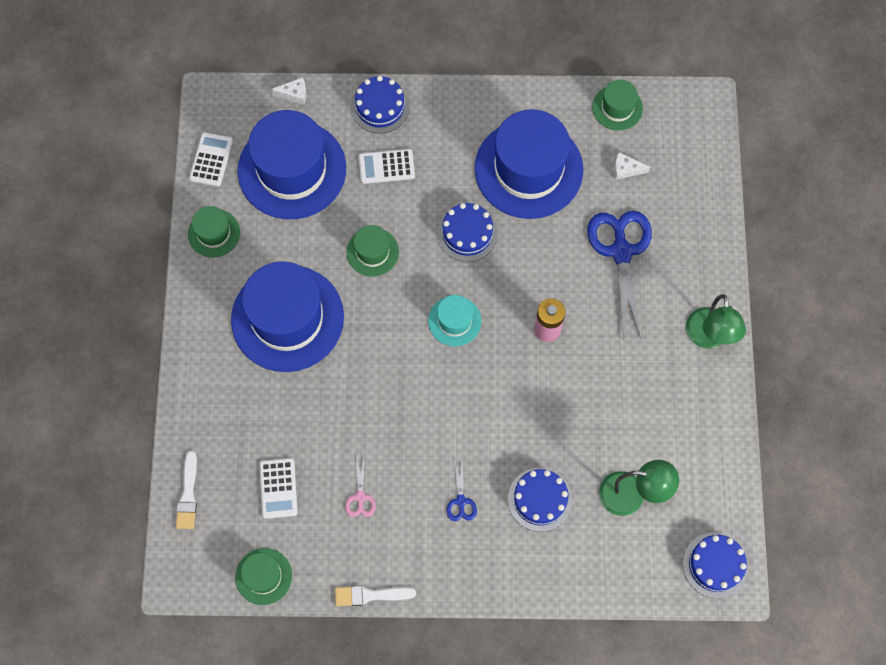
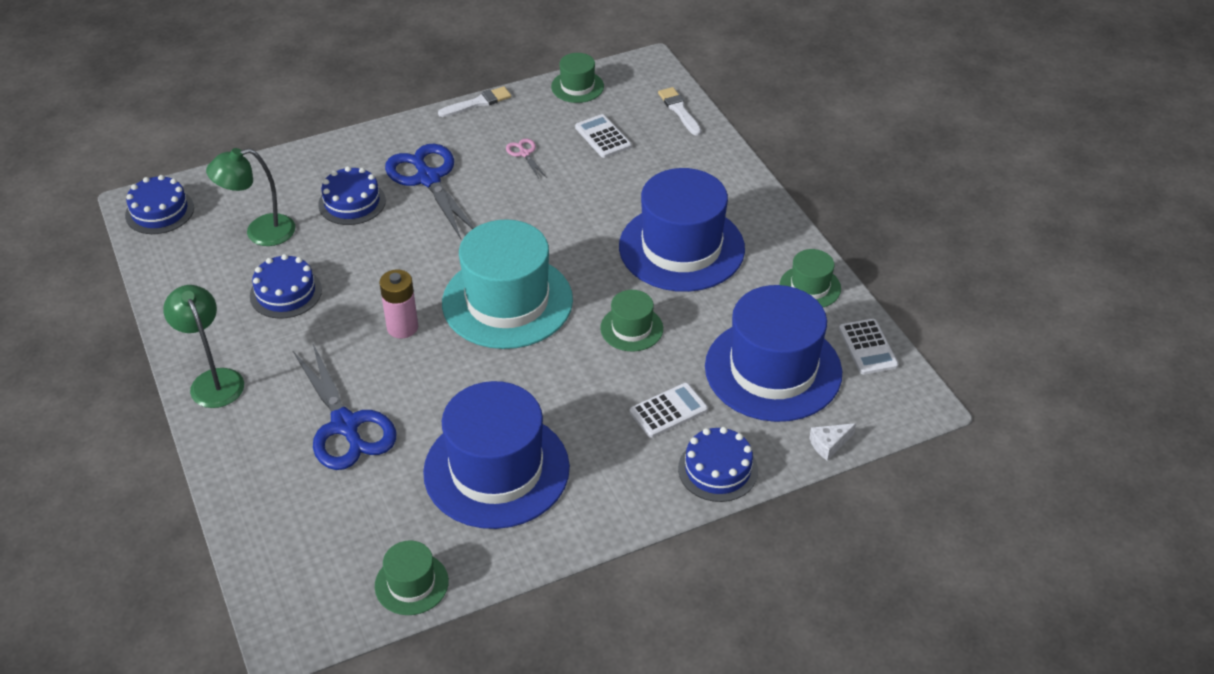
camera: 155 degrees right, 25 degrees down
(454, 321) = (507, 301): turquoise hat -> turquoise hat, size x2.11
(461, 501) = (428, 179): blue scissors -> blue scissors, size x2.25
(467, 233) = (536, 380): blue cake -> blue cake (286, 293)
(626, 169) = (372, 514): white cheese -> none

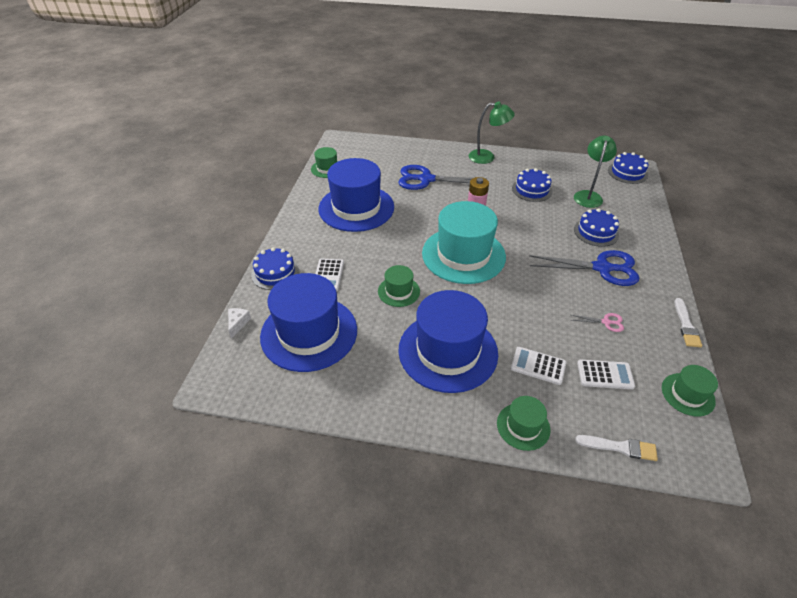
camera: 125 degrees right, 0 degrees up
(810, 287) = (353, 397): green hat -> green hat (523, 426)
(868, 347) = (276, 391): white calculator -> white calculator (538, 366)

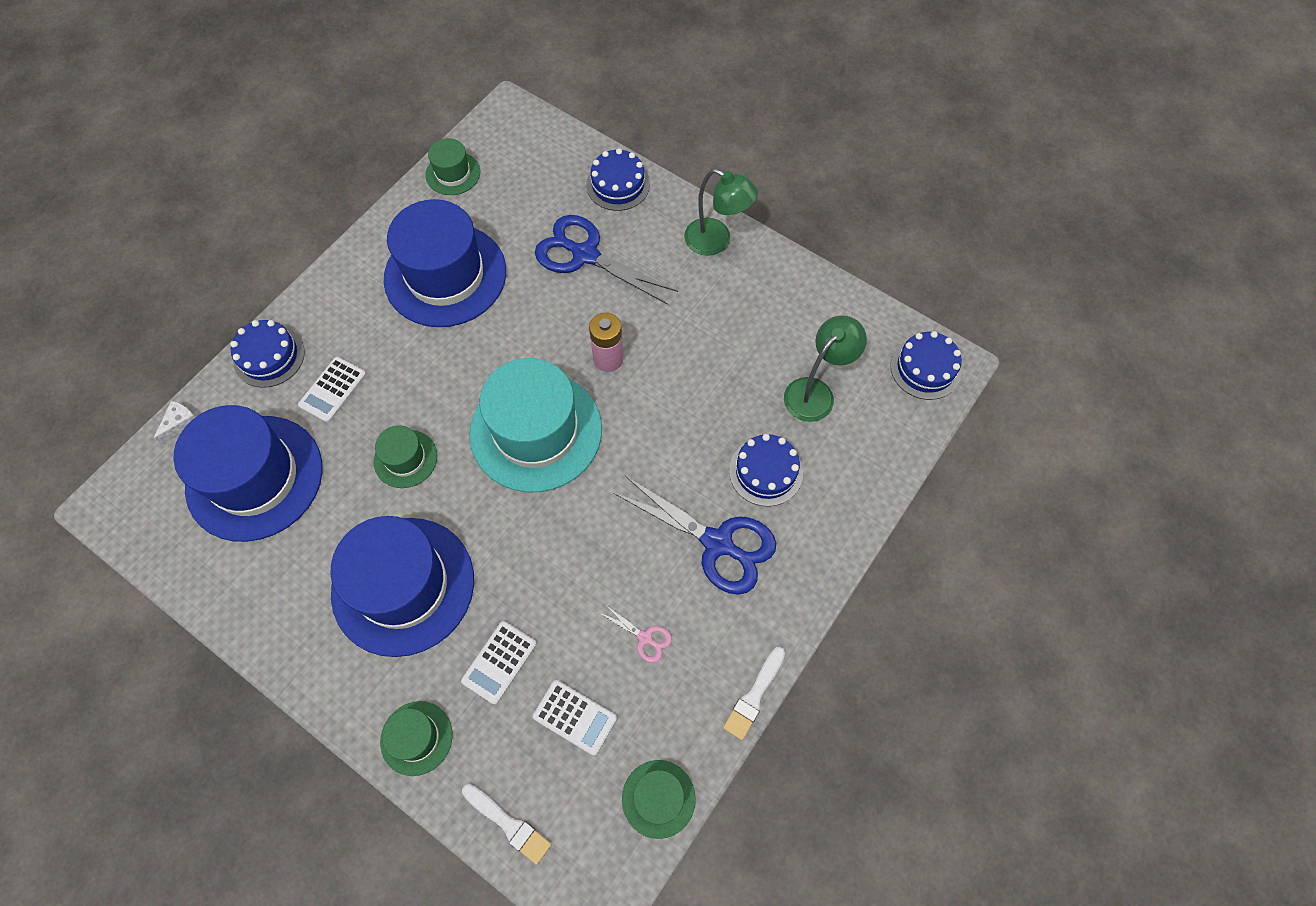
camera: 25 degrees right, 20 degrees up
(532, 190) = (734, 343): blue cake -> blue cake (618, 185)
(538, 366) = (499, 662): white calculator -> white calculator turned 105 degrees counterclockwise

